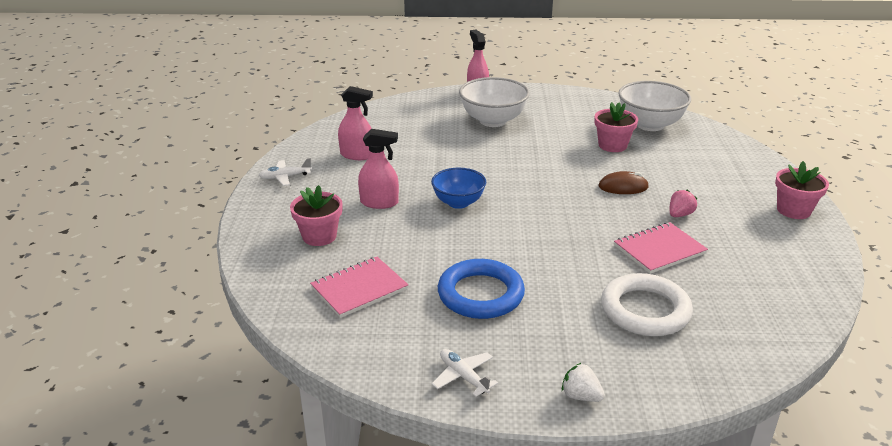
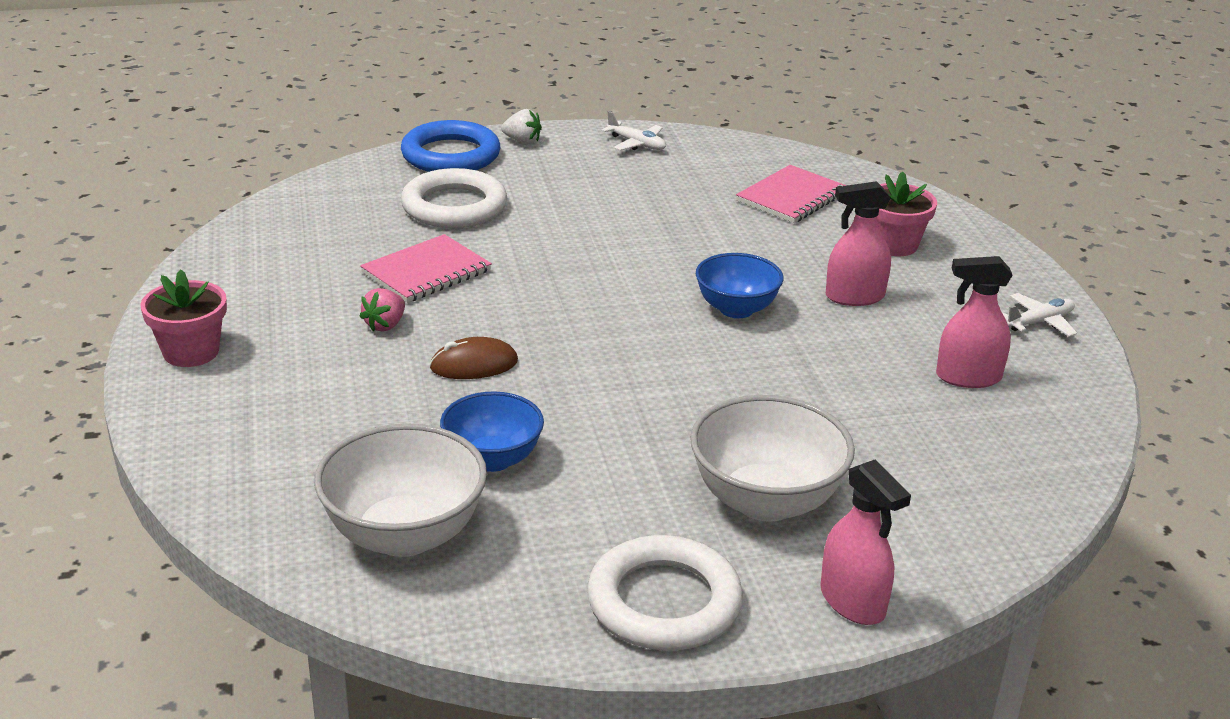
camera: 165 degrees right, 0 degrees up
(480, 294) = (649, 204): blue ring -> blue ring (451, 155)
(547, 99) = (664, 602): none -> white ring
(612, 145) = (492, 459): pink flower pot -> blue bowl

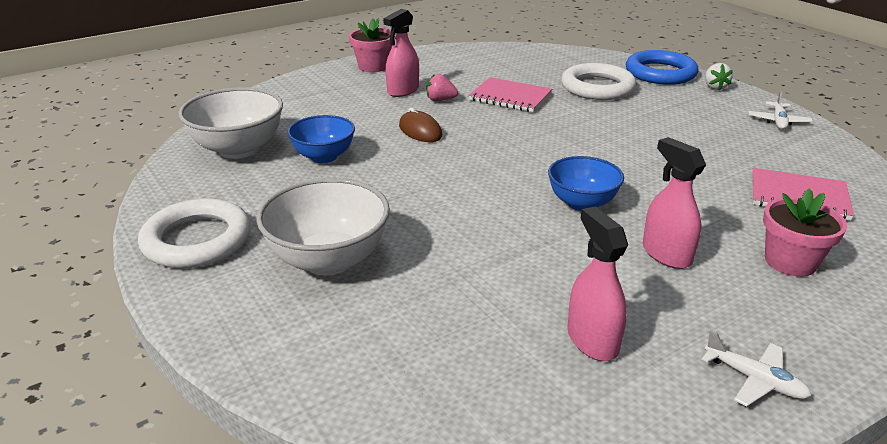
camera: 70 degrees right, 0 degrees up
(852, 602) = (216, 320): pink spray bottle -> pink spray bottle (403, 91)

